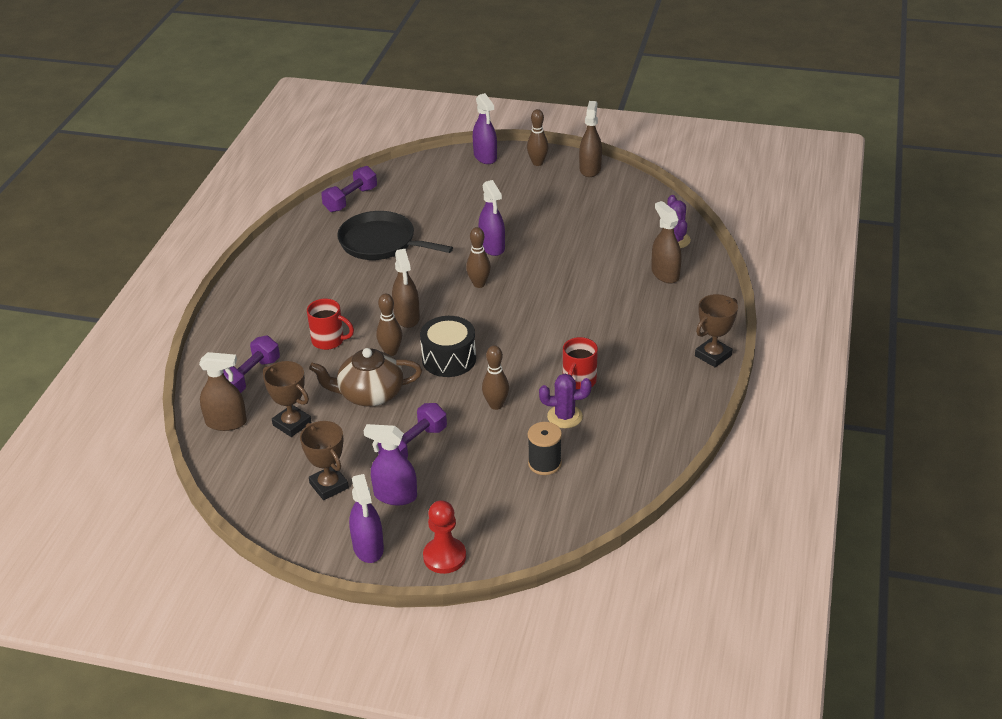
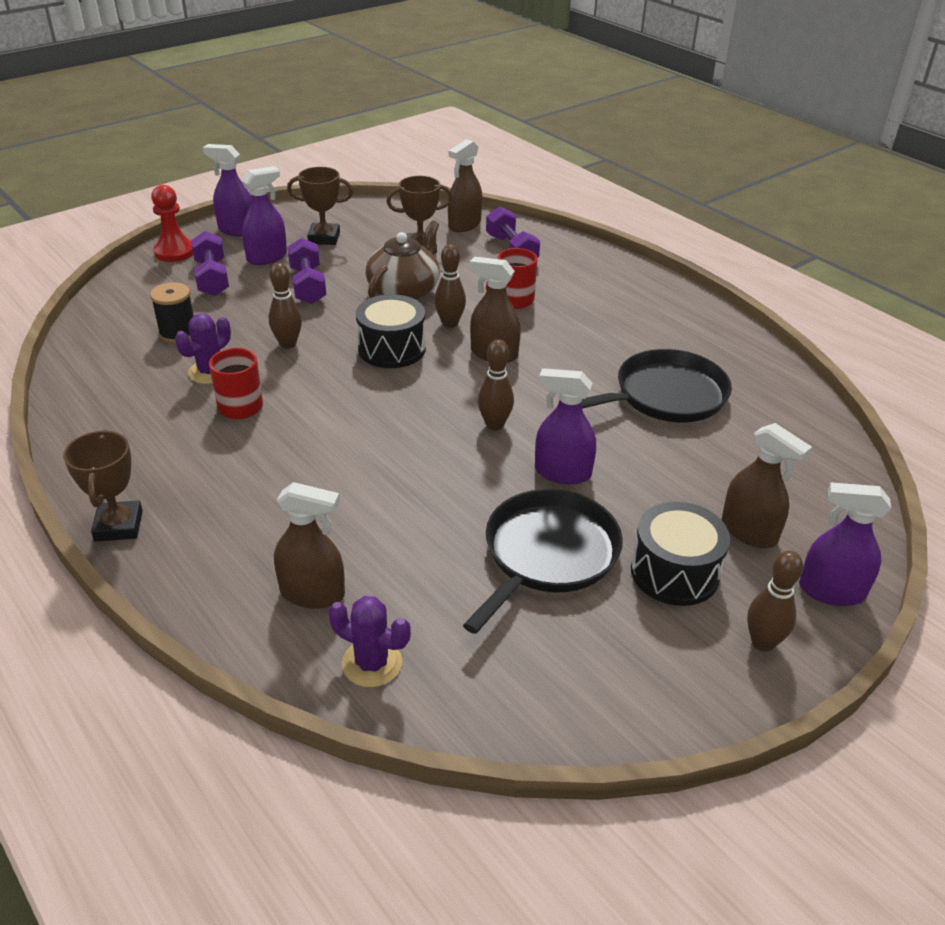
camera: 125 degrees right, 0 degrees up
(350, 199) = (796, 414): purple dumbbell -> purple dumbbell (212, 278)
(523, 193) = (674, 572): none -> black drum
(556, 227) = (547, 555): none -> black pan
(590, 169) = (686, 699): brown spray bottle -> brown spray bottle (749, 531)

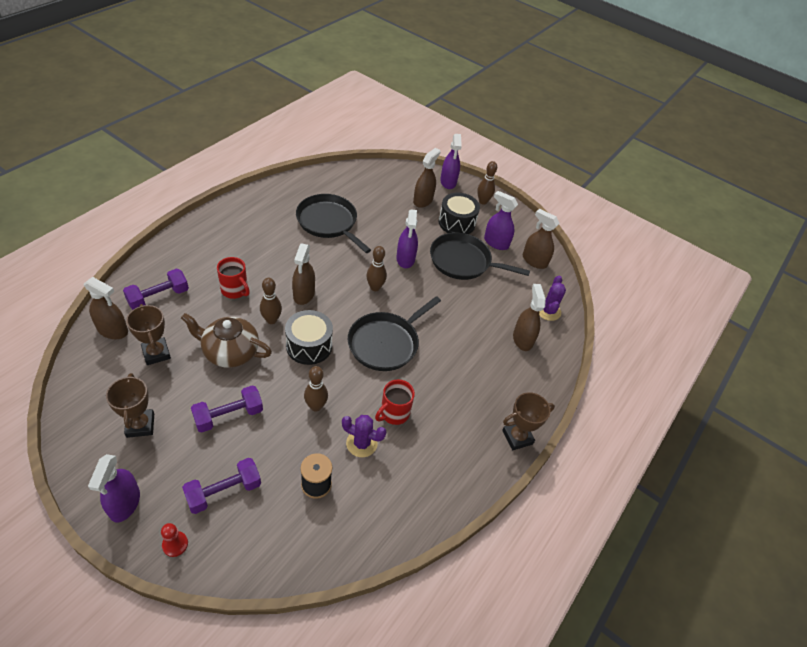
camera: 110 degrees left, 10 degrees up
(174, 252) = (175, 544): red pawn -> red pawn, size x0.62
(267, 257) = (181, 460): purple spray bottle -> purple spray bottle (496, 243)
(370, 418) = (386, 343): none -> black pan
(536, 688) = (534, 261): none -> brown spray bottle

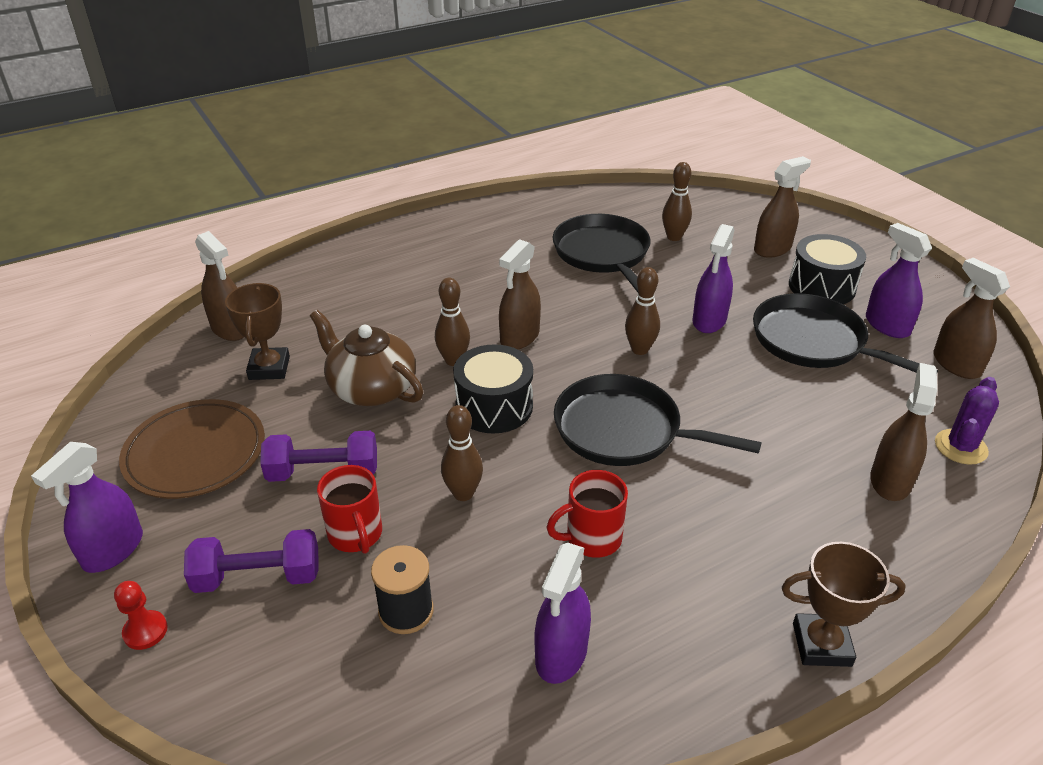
camera: 30 degrees right, 10 degrees down
(140, 425) = (195, 453): brown trophy -> brown plate
(158, 297) = (311, 302): purple dumbbell -> none
(235, 290) = (420, 313): red mug -> red mug (356, 534)
(361, 443) = (513, 570): purple cactus -> none
(386, 343) = (624, 430): black pan -> black pan turned 45 degrees clockwise
(448, 182) = (827, 231): purple spray bottle -> purple spray bottle (561, 654)
(483, 201) = (882, 265): brown bowling pin -> brown bowling pin (674, 237)

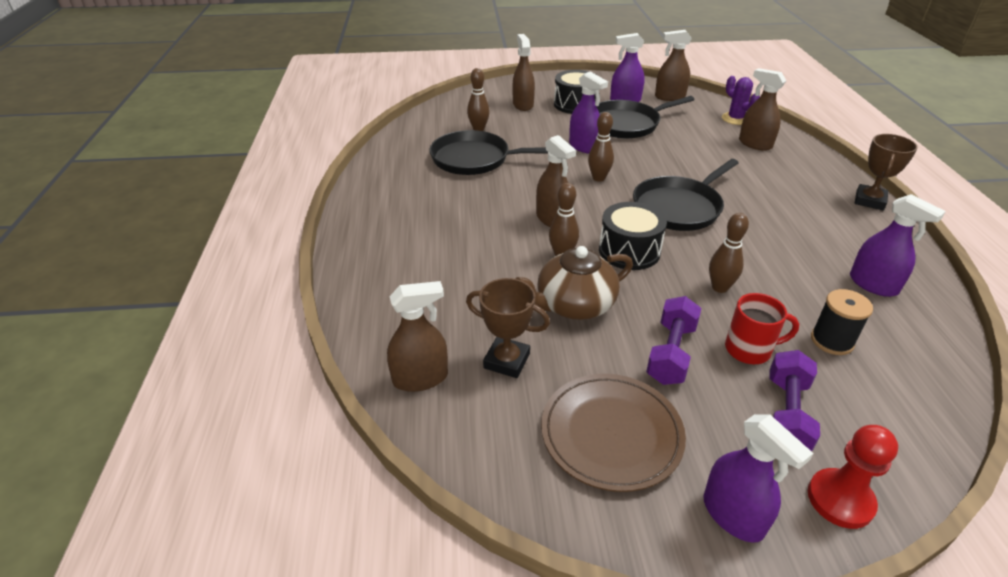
camera: 65 degrees left, 0 degrees up
(145, 631) = (840, 500): red pawn -> red pawn, size x1.61
(591, 538) = (777, 247): red mug -> none

